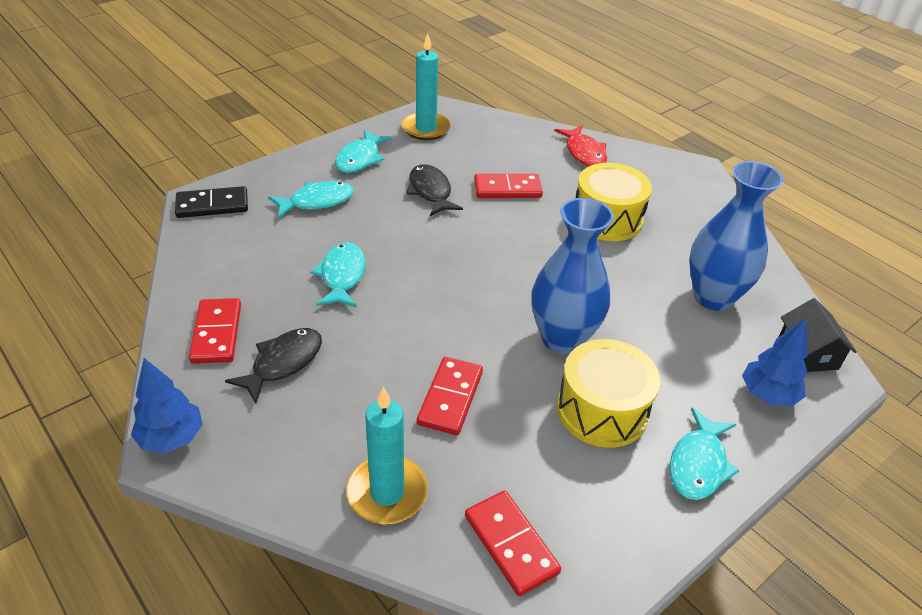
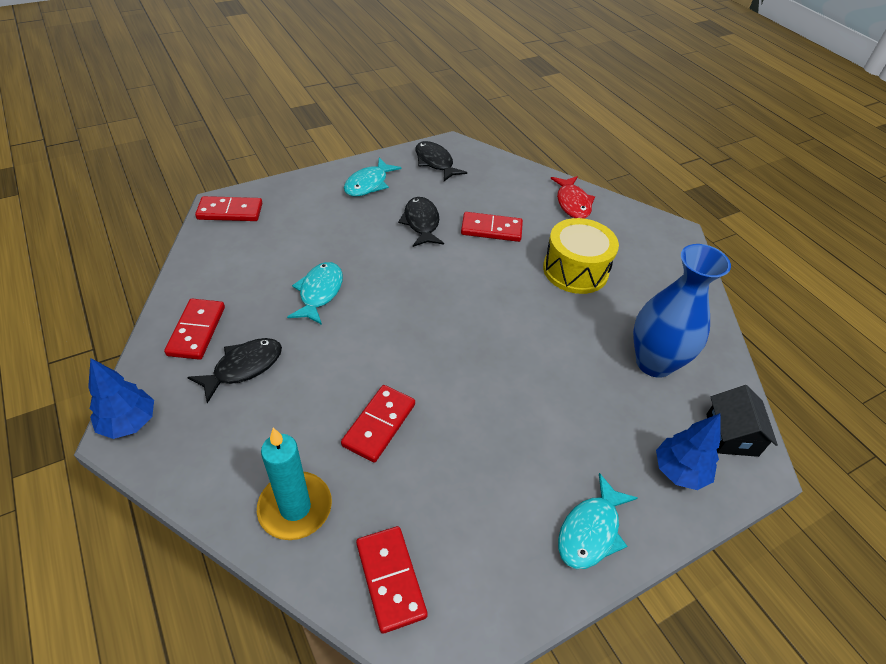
camera: 10 degrees right, 5 degrees up
(212, 205) = (230, 211): black domino -> red domino
(317, 201) = (319, 219): turquoise fish -> none
(426, 128) = (435, 162): turquoise candle -> black fish
(562, 339) = (498, 383): blue vase -> none
(602, 410) = (515, 460): yellow drum -> none

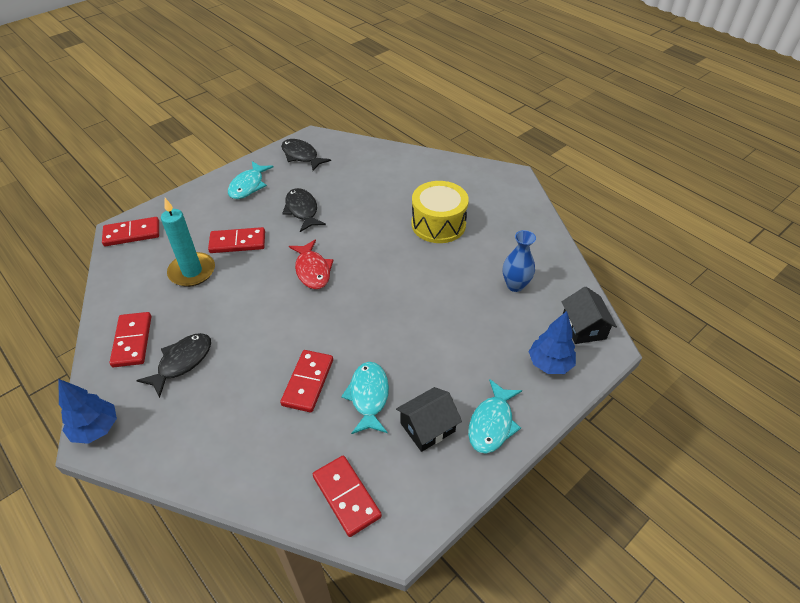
camera: 10 degrees left, 0 degrees up
(295, 507) = (256, 462): turquoise candle -> turquoise candle (192, 271)
(319, 292) = (230, 287): turquoise fish -> turquoise fish (368, 396)
(491, 229) = (362, 204): red domino -> red domino (237, 242)
(509, 516) = (427, 427): none -> black house
(572, 203) = (424, 169): red fish -> red fish (312, 270)
(654, 362) = (515, 285): blue vase -> blue vase, size x0.58

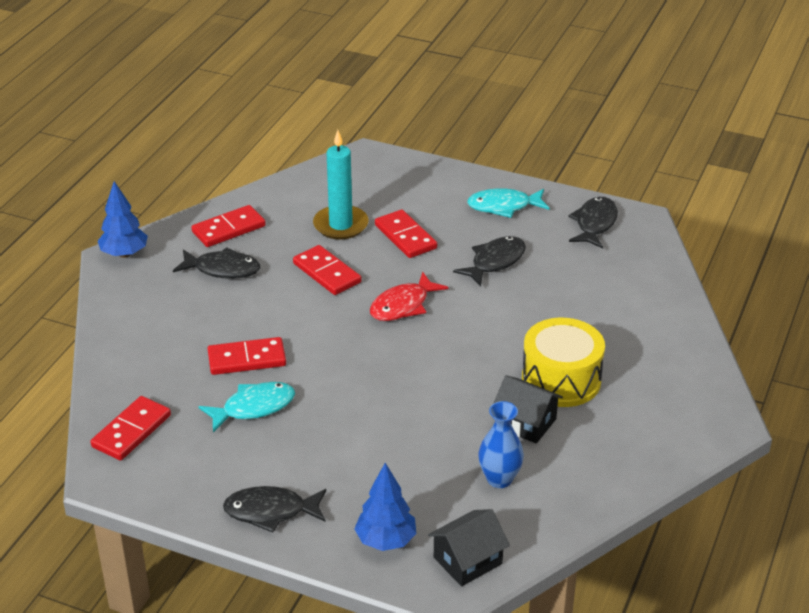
camera: 65 degrees right, 10 degrees down
(132, 233) = (365, 164): red domino -> red domino (327, 273)
(427, 427) = (238, 463): black house -> black house (525, 422)
(492, 423) = (270, 511): turquoise fish -> black fish

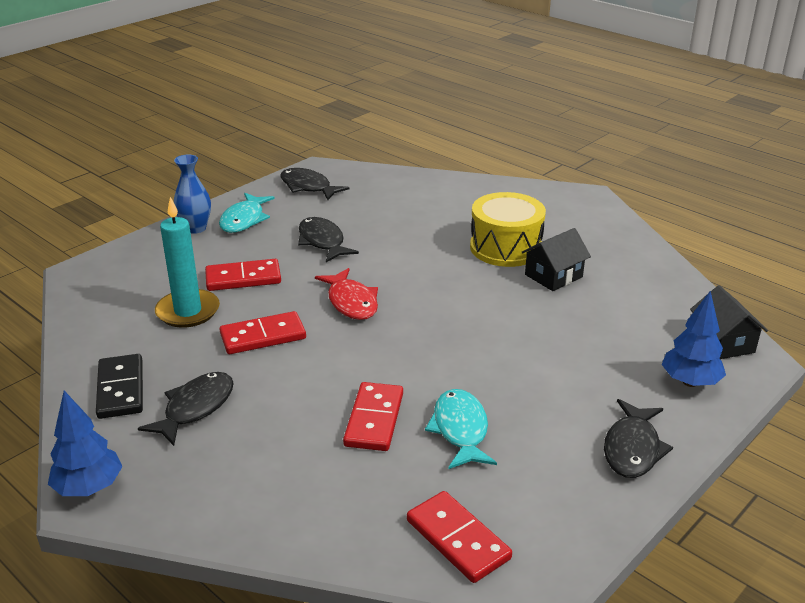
camera: 70 degrees left, 5 degrees down
(228, 229) = (120, 389): red domino -> black domino
(499, 479) = (622, 304): blue vase -> blue vase (195, 228)

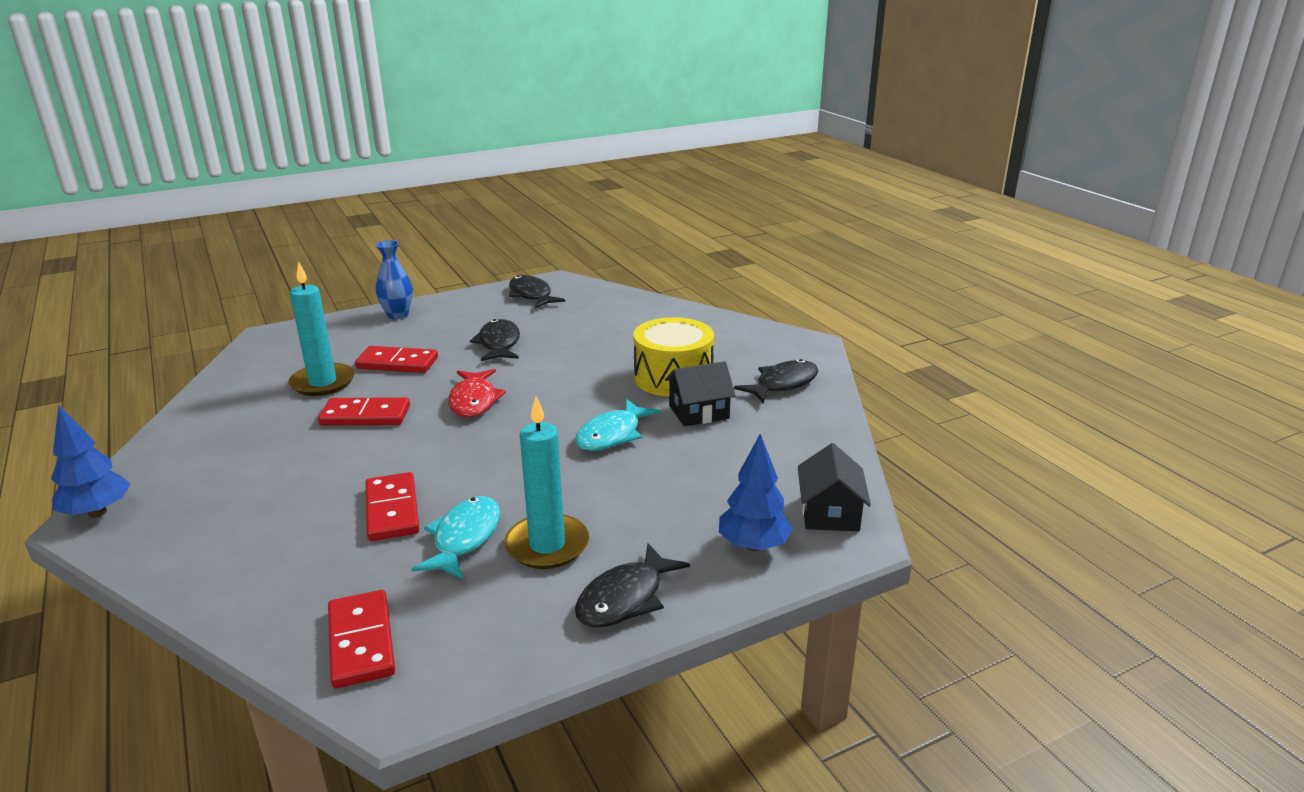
camera: 20 degrees right, 5 degrees down
(120, 389) = (204, 436): black domino -> none
(195, 408) = (248, 465): black fish -> black fish (783, 384)
(244, 220) = (447, 314): turquoise fish -> turquoise fish (612, 435)
(374, 419) = (392, 510): red domino -> red domino turned 45 degrees counterclockwise
(533, 419) = (547, 545): none -> turquoise candle

